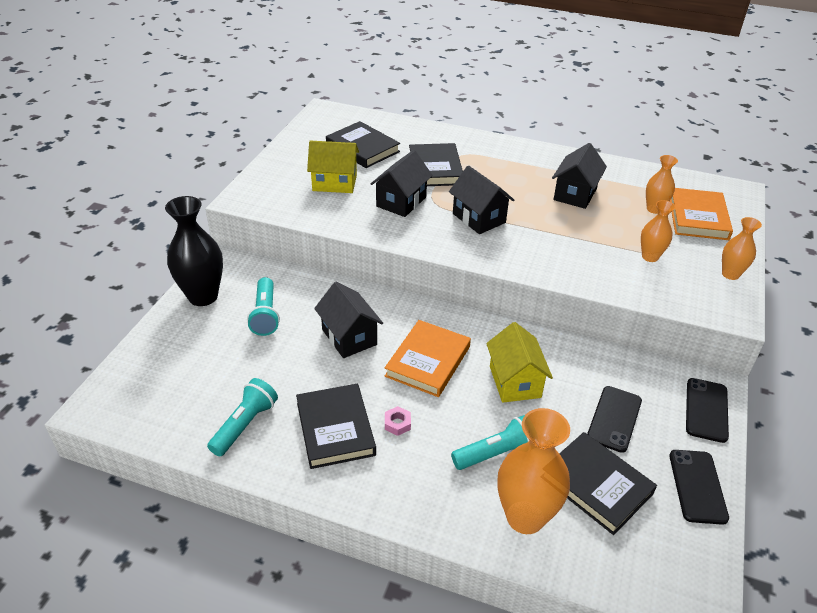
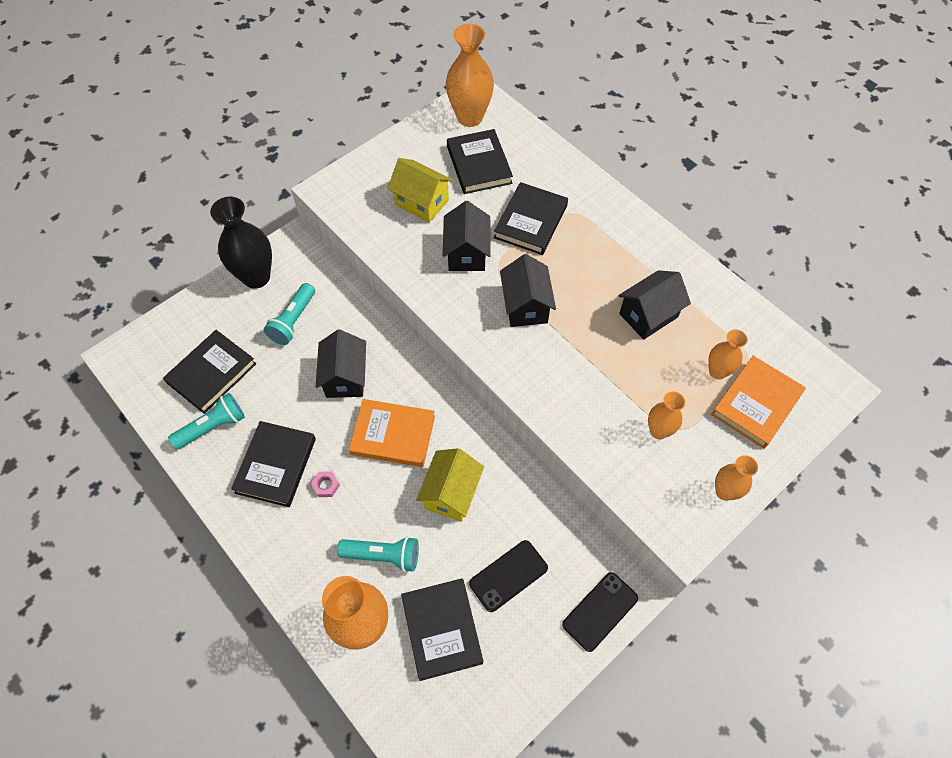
camera: 30 degrees right, 20 degrees up
(211, 383) = (211, 373): none -> black book
(330, 124) = (470, 117): none -> orange vase
(401, 202) = (467, 253): black house -> black house turned 60 degrees counterclockwise
(428, 361) = (393, 435): orange book -> orange book turned 45 degrees clockwise
(697, 486) = (526, 678): black phone -> none

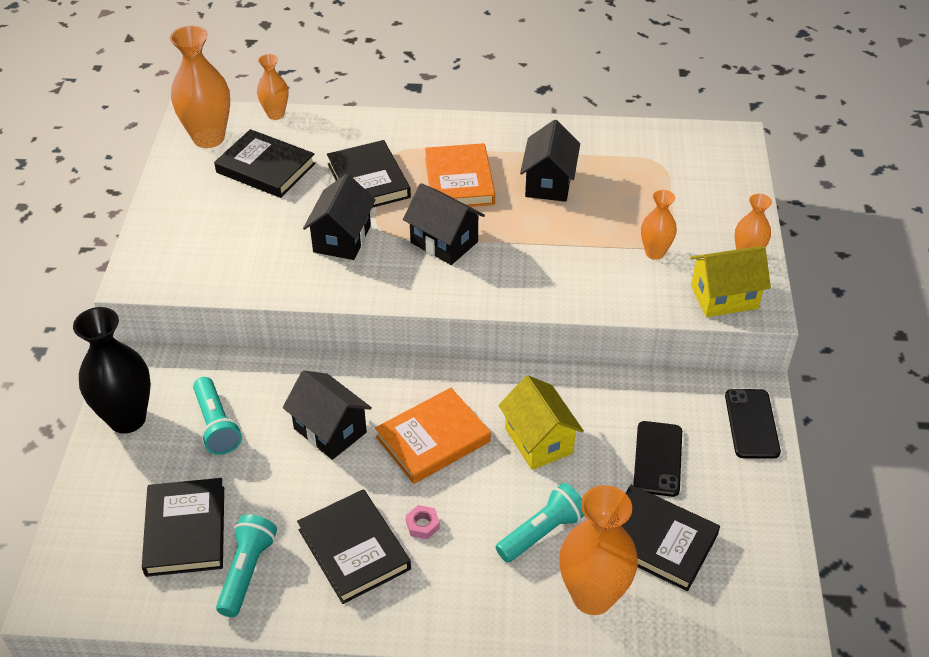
camera: 45 degrees left, 15 degrees down
(421, 202) = (248, 228): yellow house -> yellow house (724, 297)
(467, 253) = (342, 239): black house -> black house turned 60 degrees clockwise
(717, 371) = (645, 185): orange vase -> orange vase (275, 114)
(756, 404) = (697, 186): orange book -> orange book (459, 181)

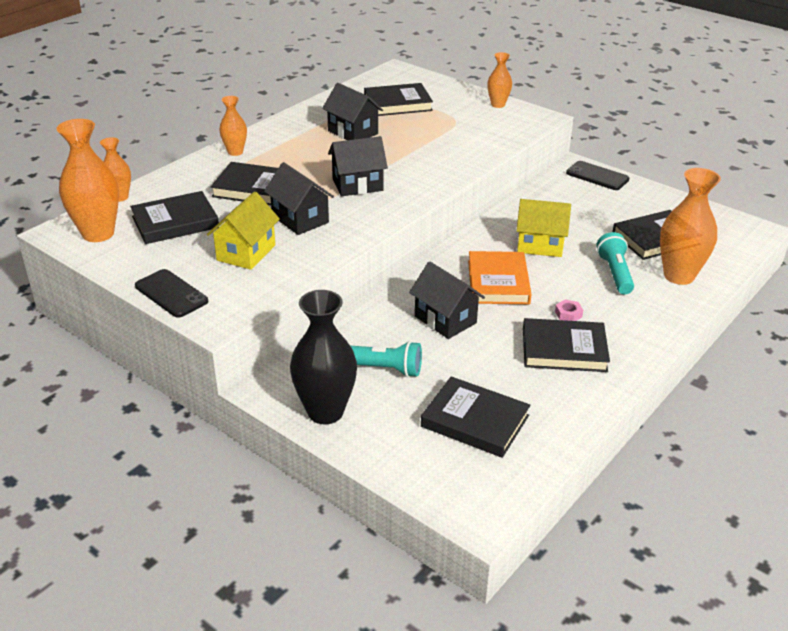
camera: 55 degrees left, 10 degrees down
(246, 571) = (541, 405): turquoise flashlight -> none
(330, 430) = (445, 320): black house -> black house turned 60 degrees clockwise
(459, 181) = (305, 158): orange book -> none
(652, 181) = (397, 104): none -> black book
(655, 253) = (460, 126): orange vase -> orange vase (235, 152)
(658, 459) = (594, 213): black phone -> black phone (171, 294)
(724, 297) = (522, 123): yellow house -> yellow house (246, 253)

